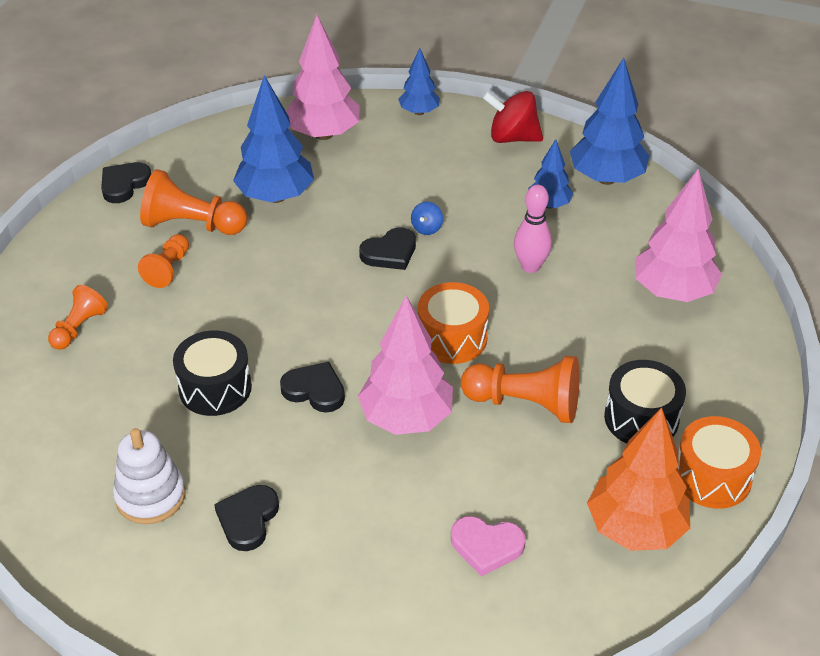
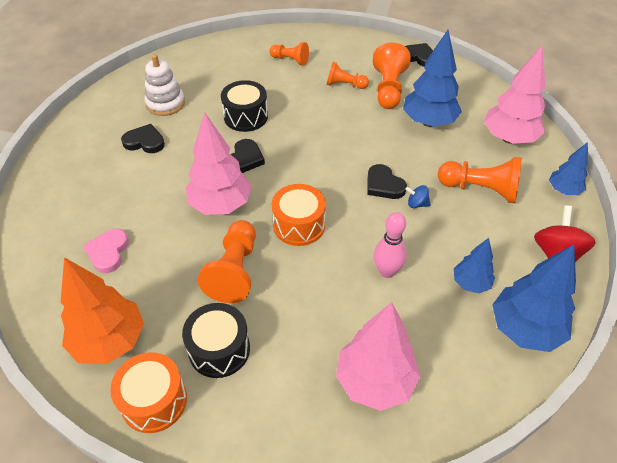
camera: 85 degrees right, 5 degrees up
(409, 173) = (480, 189): none -> orange pawn

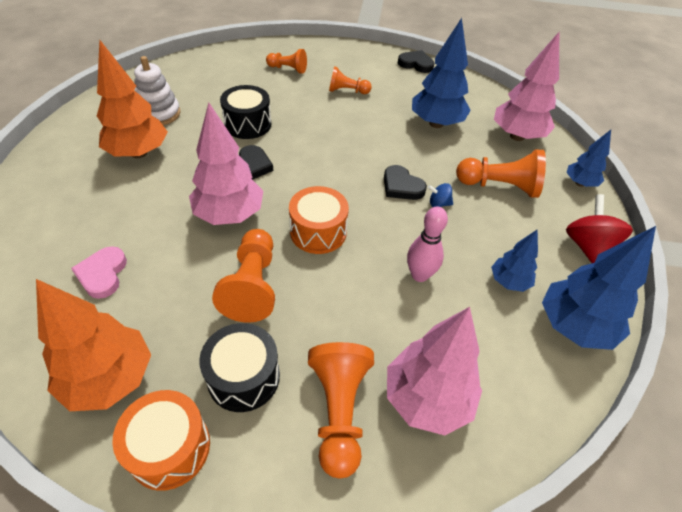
camera: 10 degrees left, 0 degrees up
(144, 142) = (138, 153): black heart -> orange tree
(388, 89) = (391, 94): orange pawn -> orange pawn (339, 411)

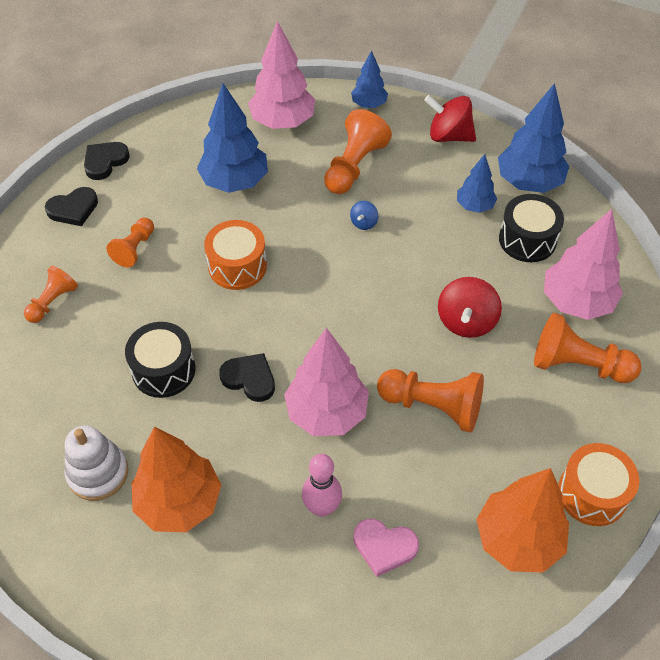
camera: 70 degrees left, 5 degrees up
(243, 377) = (535, 429): black drum -> black drum (527, 239)
(318, 232) = (375, 335): orange drum -> orange drum (237, 266)
(359, 297) = (466, 321): none -> red spinning top
(401, 186) = (329, 245): black heart -> black heart (73, 209)
(419, 275) = (452, 268): pink bowling pin -> pink bowling pin (322, 507)

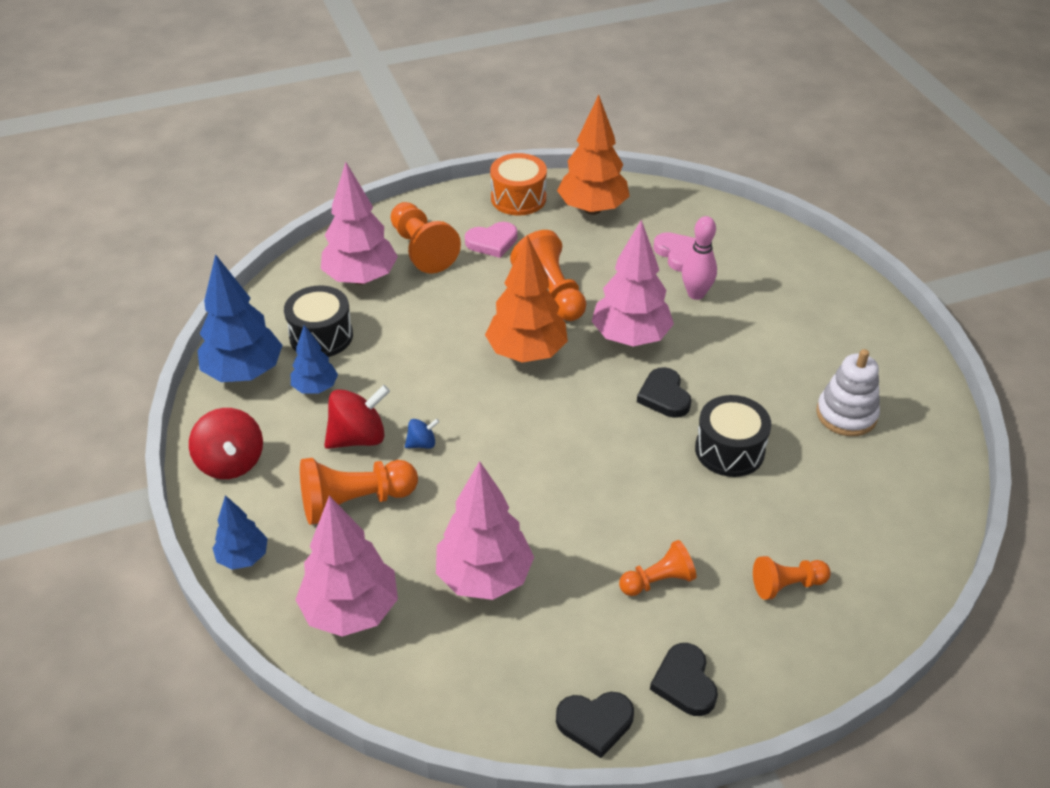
camera: 135 degrees left, 10 degrees down
(73, 209) = (685, 682): black heart -> black heart turned 120 degrees counterclockwise
(179, 503) = (796, 357): orange tree -> orange tree (527, 353)
(235, 182) = (484, 577): blue tree -> pink tree
(237, 266) = (577, 489): orange drum -> none
(466, 321) = (453, 320): red spinning top -> red spinning top (358, 437)
(542, 420) = (492, 242): none -> pink heart

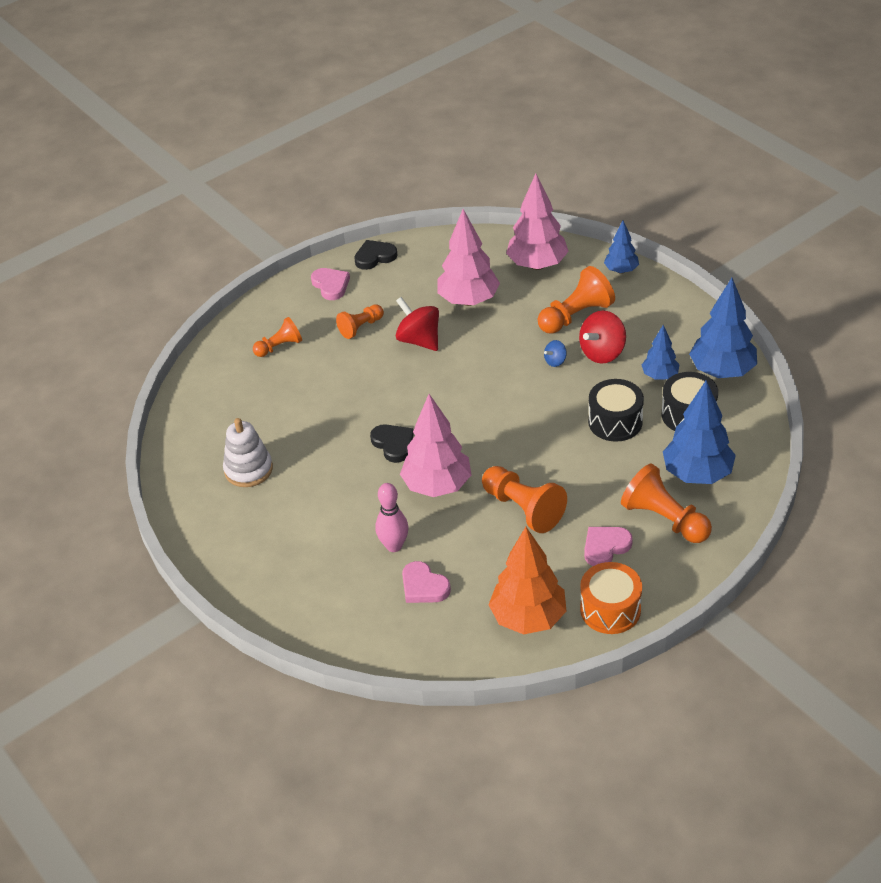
camera: 165 degrees right, 0 degrees up
(231, 462) = (676, 314): red spinning top -> red spinning top (419, 340)
(361, 278) = (697, 474): pink tree -> blue tree
(527, 353) = (516, 448): orange tree -> none
(685, 682) = (331, 285): black heart -> pink heart
(729, 450) = (333, 418): black drum -> black drum (615, 422)

